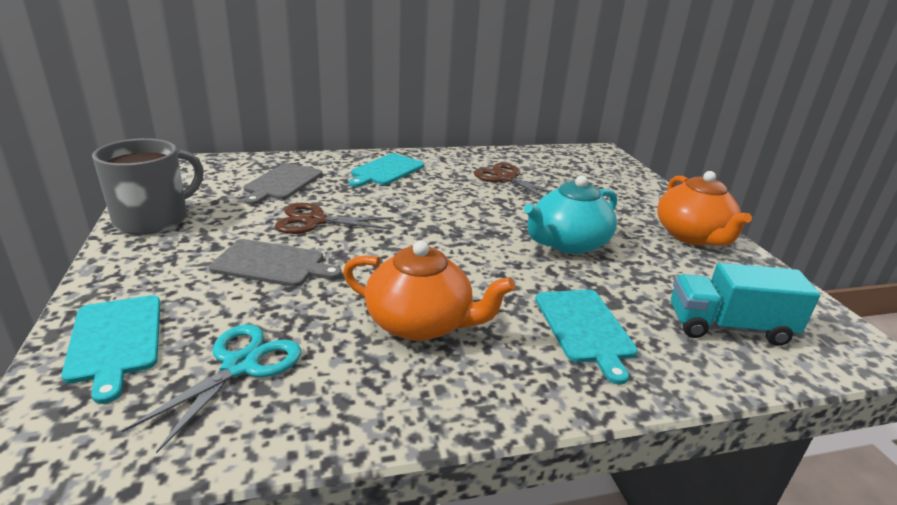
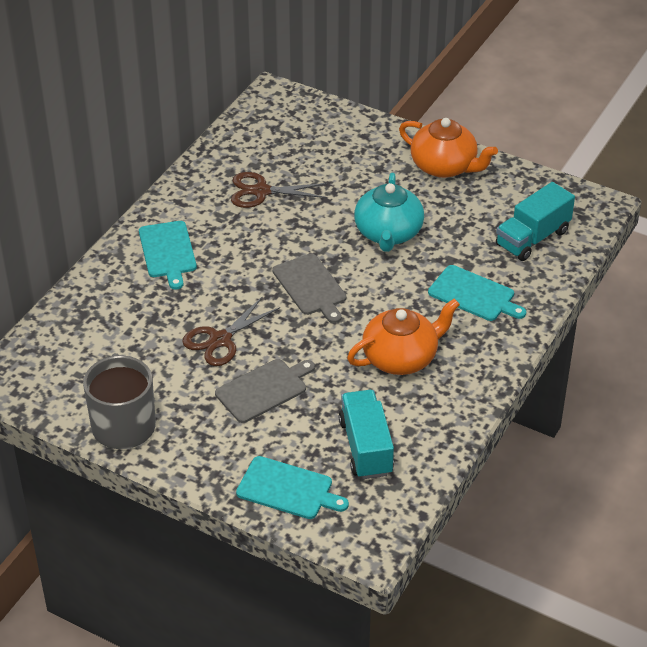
camera: 45 degrees left, 15 degrees up
(240, 366) = (366, 447): turquoise scissors -> turquoise truck
(282, 183) = (126, 326): grey cutting board -> grey cutting board (310, 287)

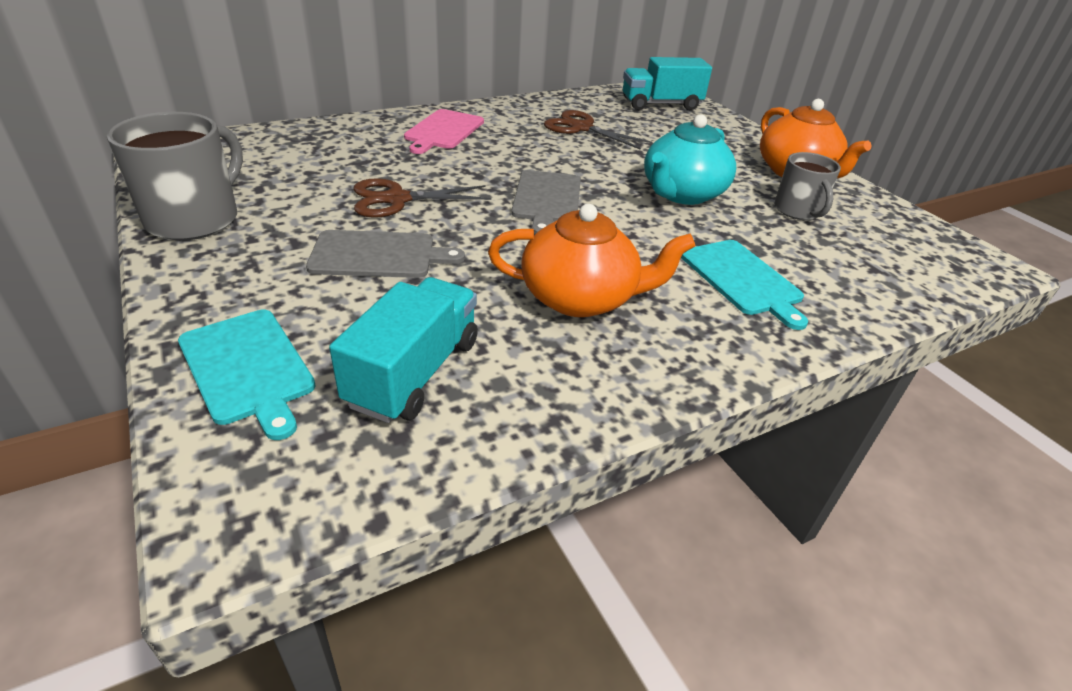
camera: 30 degrees right, 5 degrees down
(167, 252) = (443, 131): turquoise cutting board -> pink cutting board
(469, 211) = (797, 211): none -> grey mug
(532, 238) = (869, 260): turquoise truck -> turquoise truck (661, 104)

